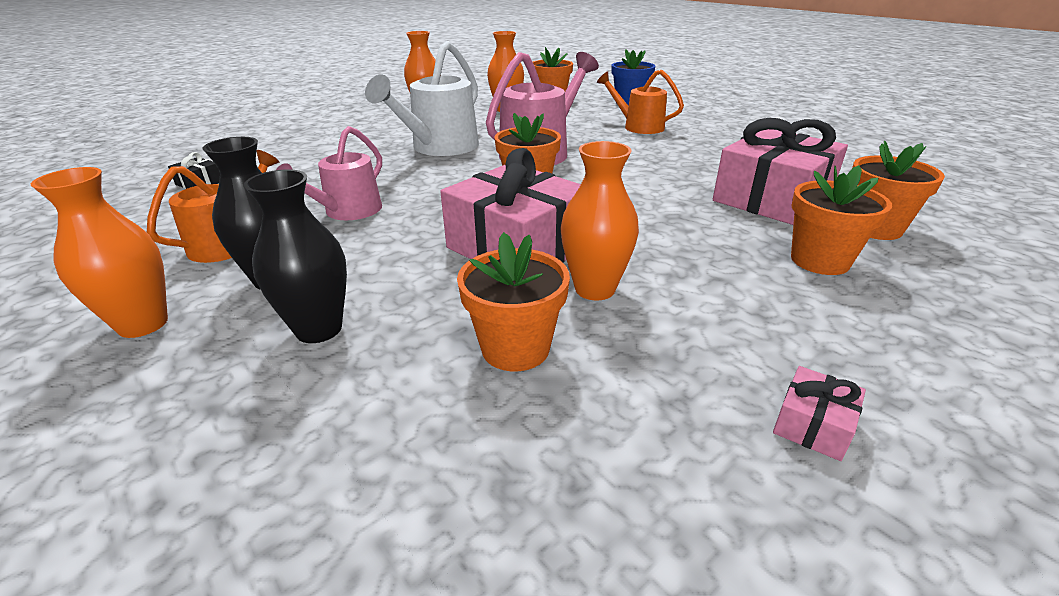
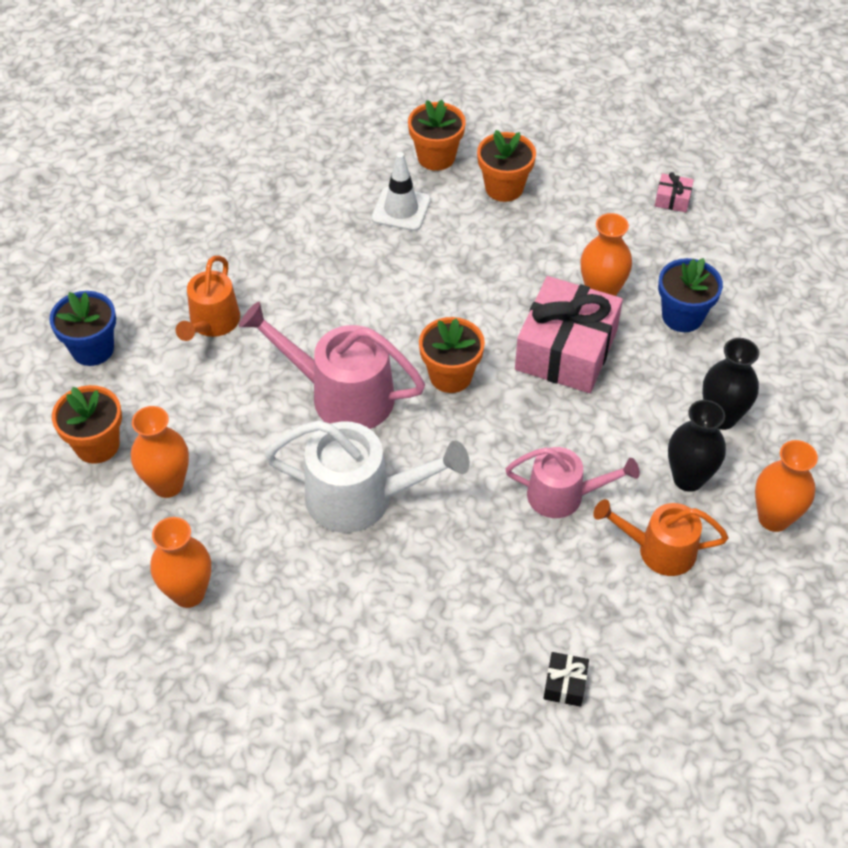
camera: 110 degrees left, 20 degrees up
(515, 348) = (682, 316): orange flower pot -> blue flower pot
(772, 198) = (401, 209): pink gift -> white traffic cone

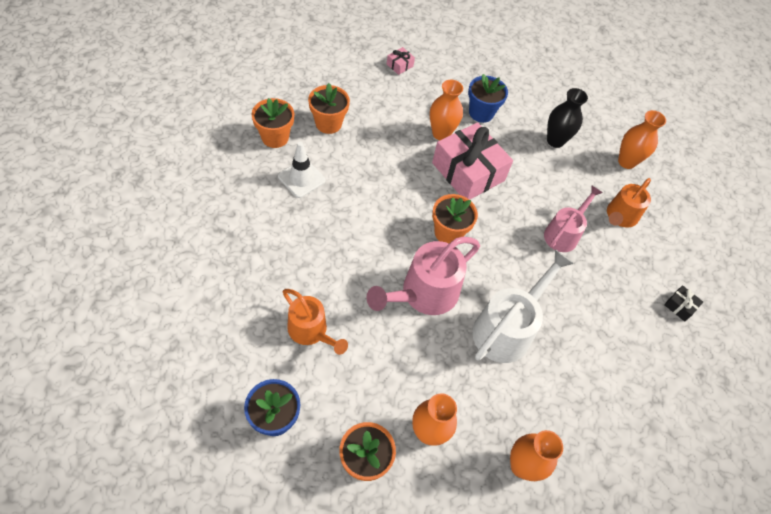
camera: 65 degrees left, 5 degrees up
(688, 478) = (584, 177): black vase -> none

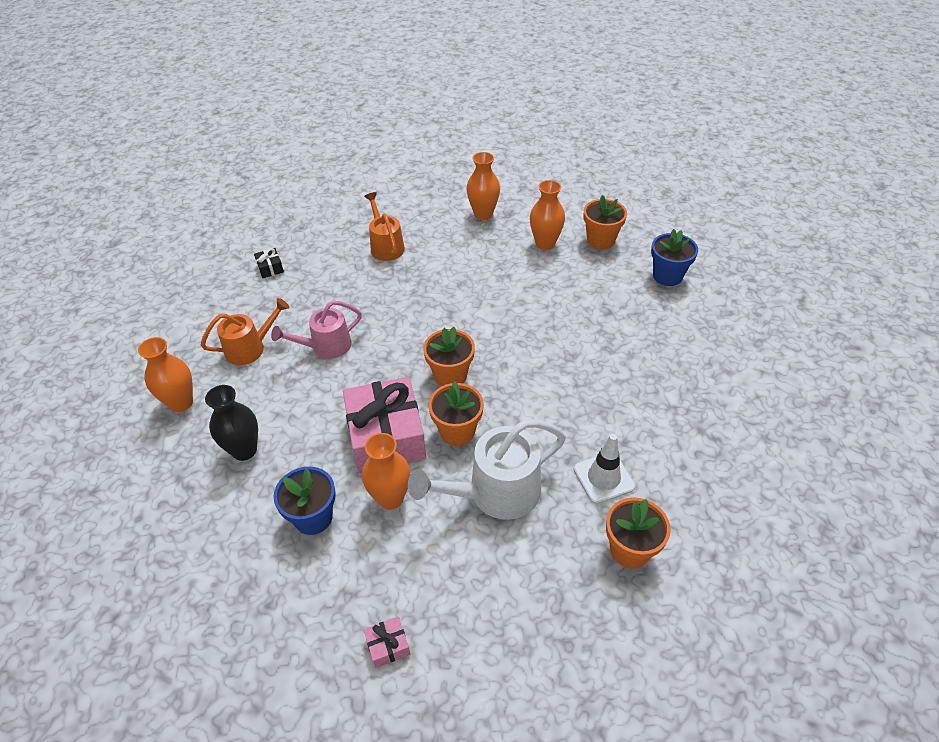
camera: 150 degrees left, 10 degrees down
(311, 331) = (625, 324): orange watering can -> orange watering can (385, 246)
(328, 123) = (545, 554): orange flower pot -> orange flower pot (457, 431)
(423, 294) = (505, 328): pink watering can -> none
(507, 328) = (440, 287): white watering can -> white watering can (494, 493)

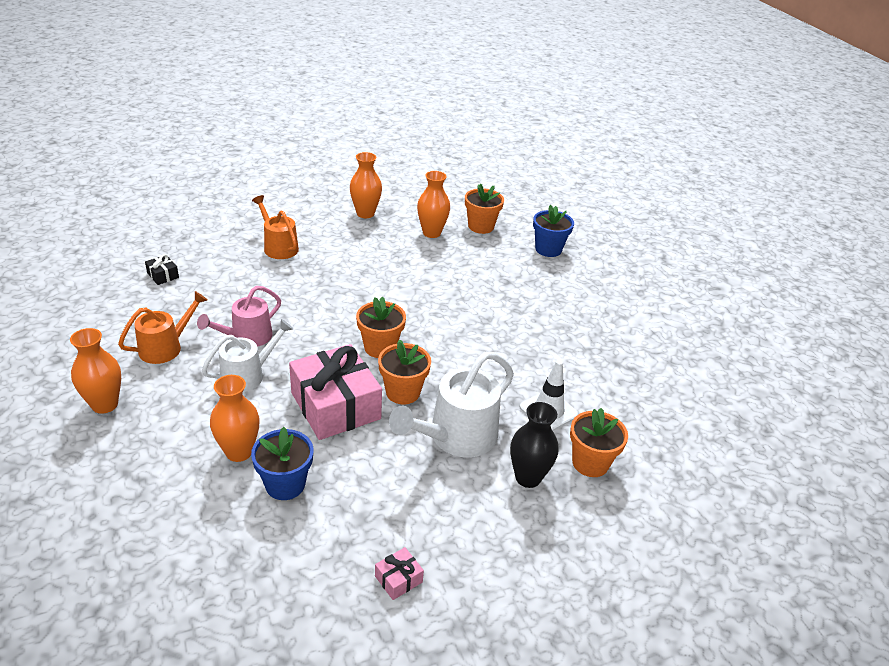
camera: 20 degrees left, 10 degrees down
(244, 450) = (191, 437): black vase -> black vase (528, 477)
(315, 389) = (248, 375): none -> white watering can
(390, 498) = (357, 456): orange vase -> orange vase (239, 452)

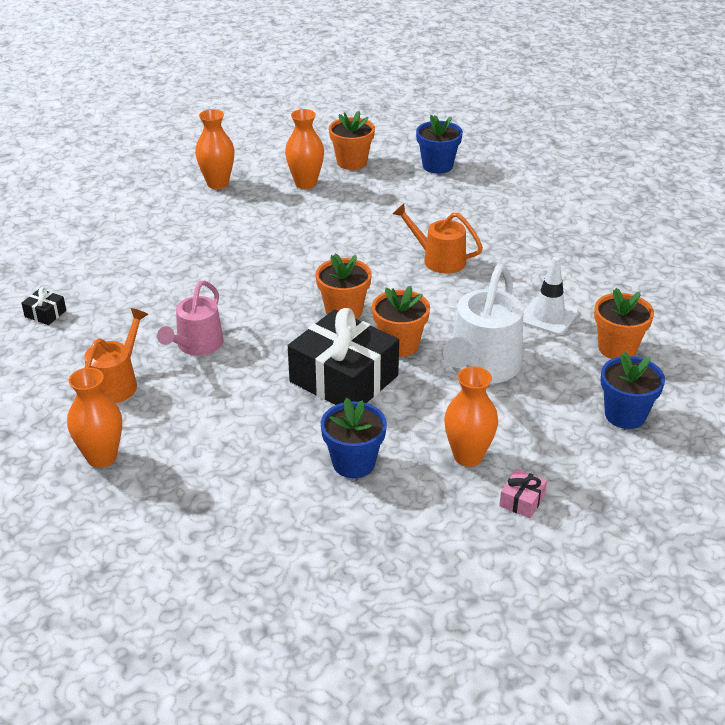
camera: 20 degrees left, 0 degrees up
(239, 452) = (283, 451): orange vase -> orange vase (468, 456)
(248, 375) = (230, 380): white watering can -> none
(278, 246) = (150, 245): orange watering can -> orange watering can (438, 259)
(335, 406) = (344, 378): pink gift -> black gift
(528, 477) = (572, 379): black vase -> none
(552, 531) = (625, 415): none -> blue flower pot

